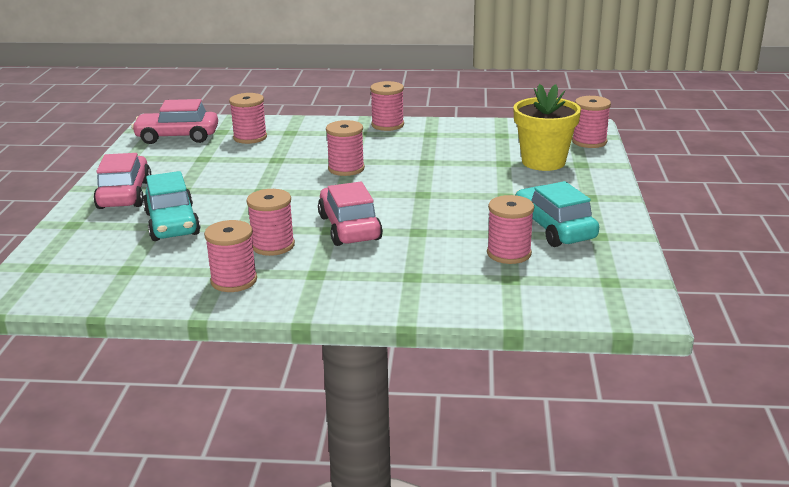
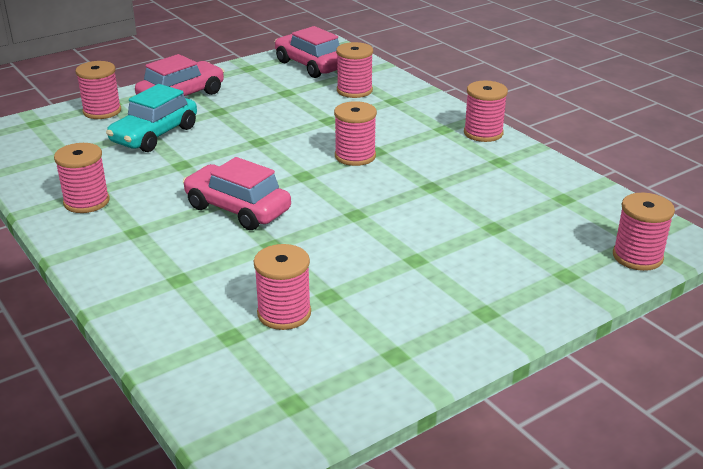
camera: 50 degrees right, 5 degrees up
(273, 245) = (164, 190): pink spool -> pink spool (102, 111)
(349, 228) = (237, 209): pink car -> pink car turned 90 degrees counterclockwise
(543, 162) = (533, 249): yellow flower pot -> none
(554, 228) = (375, 319): turquoise car -> none

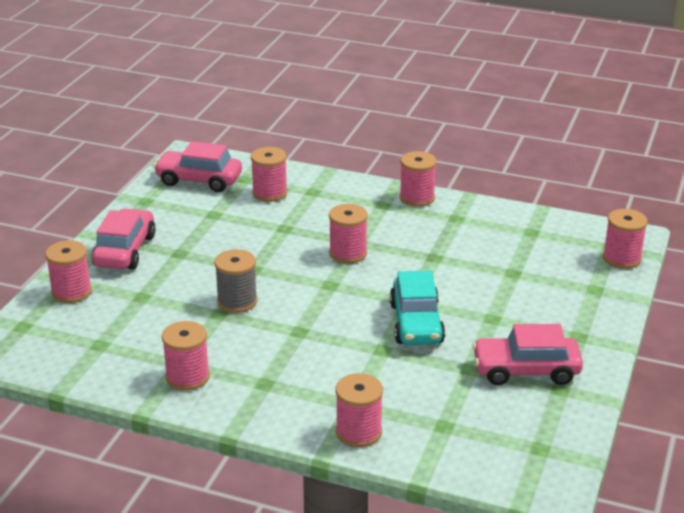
camera: 35 degrees left, 0 degrees up
(155, 135) = (156, 296): turquoise car -> turquoise car (416, 323)
(209, 160) = (237, 301): none -> grey spool
(237, 209) = (318, 332): pink car -> pink car (526, 370)
(284, 313) = (458, 394): pink spool -> pink spool (358, 432)

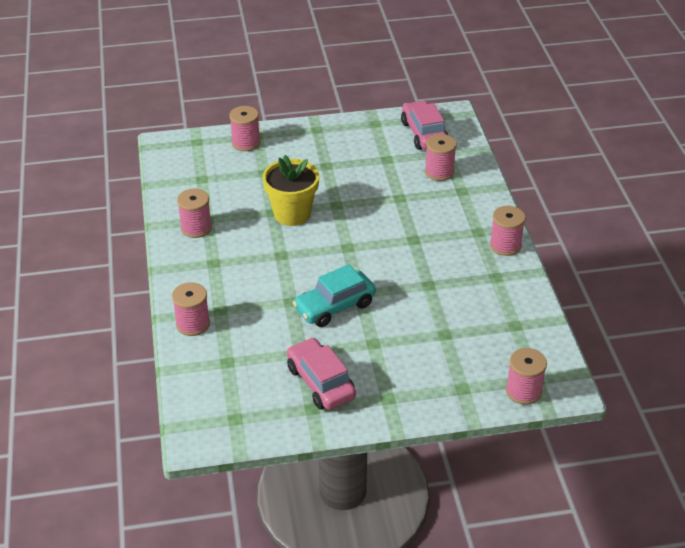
camera: 60 degrees right, 10 degrees up
(125, 251) = (308, 142): pink car -> none
(237, 301) = (292, 214): grey spool -> yellow flower pot
(348, 253) = (394, 240): pink spool -> none

